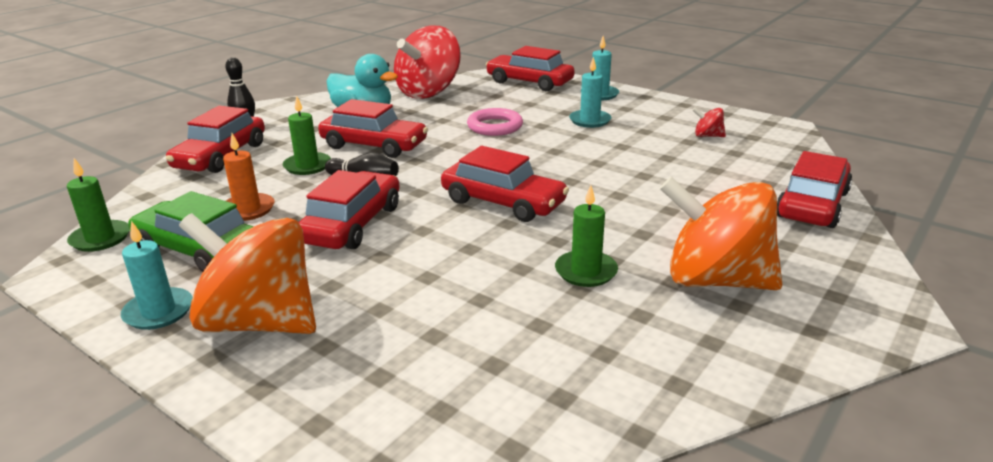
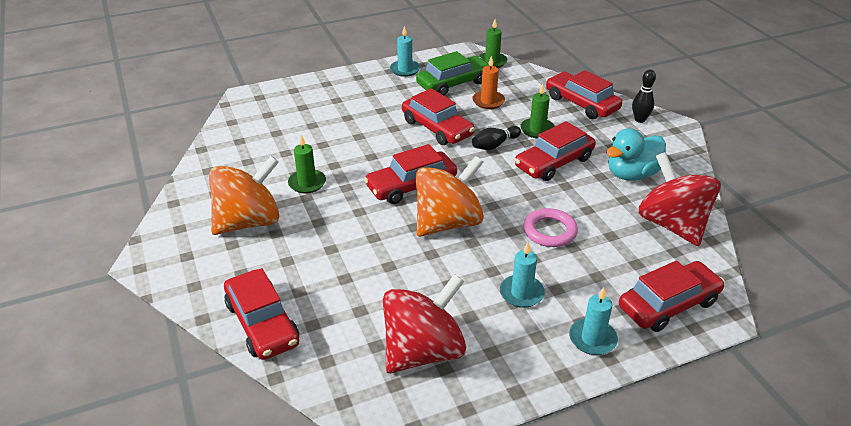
camera: 120 degrees right, 10 degrees up
(260, 322) = (370, 89): orange spinning top -> orange spinning top (448, 223)
(707, 136) = (423, 351): red spinning top -> red spinning top, size x2.49

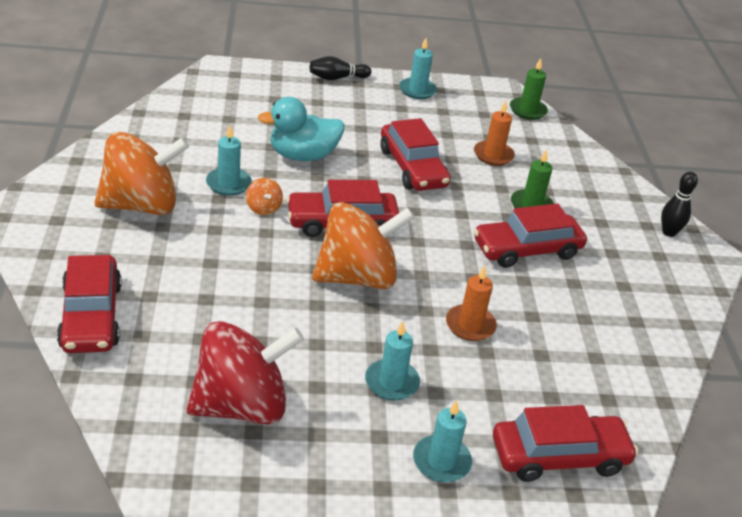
camera: 15 degrees right, 0 degrees up
(307, 183) = (228, 183): green candle -> turquoise candle
(346, 193) = (263, 208): none -> orange spinning top
(453, 83) = (464, 122): green car -> none
(495, 145) = (468, 207): black bowling pin -> black bowling pin (337, 78)
(549, 231) = (470, 325): pink ring -> orange candle
(581, 103) = (607, 191): red car -> none
(632, 174) = (615, 293): turquoise duck -> turquoise duck (302, 156)
(672, 225) = (626, 367): red spinning top -> none

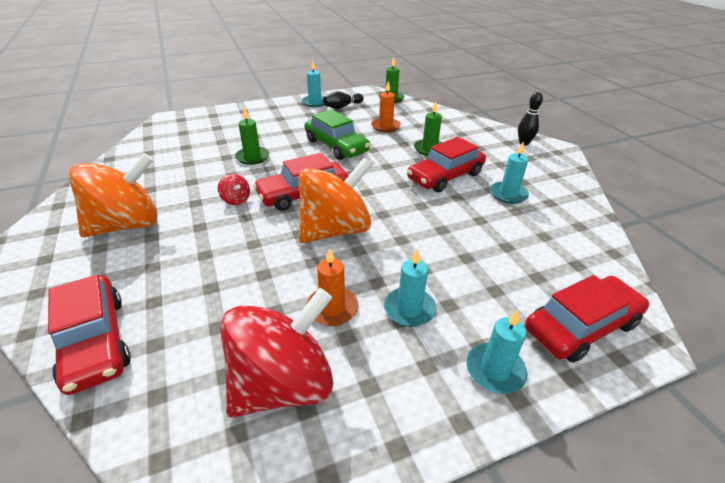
camera: 15 degrees left, 0 degrees up
(228, 183) = (200, 190): turquoise candle -> turquoise candle (508, 194)
(263, 208) = (236, 200): orange spinning top -> red spinning top
(302, 156) = (252, 157): turquoise duck -> green candle
(337, 78) = (257, 107): black bowling pin -> black bowling pin (342, 107)
(412, 167) = (336, 146): red car -> green car
(470, 325) = (441, 240): orange candle -> orange candle (332, 308)

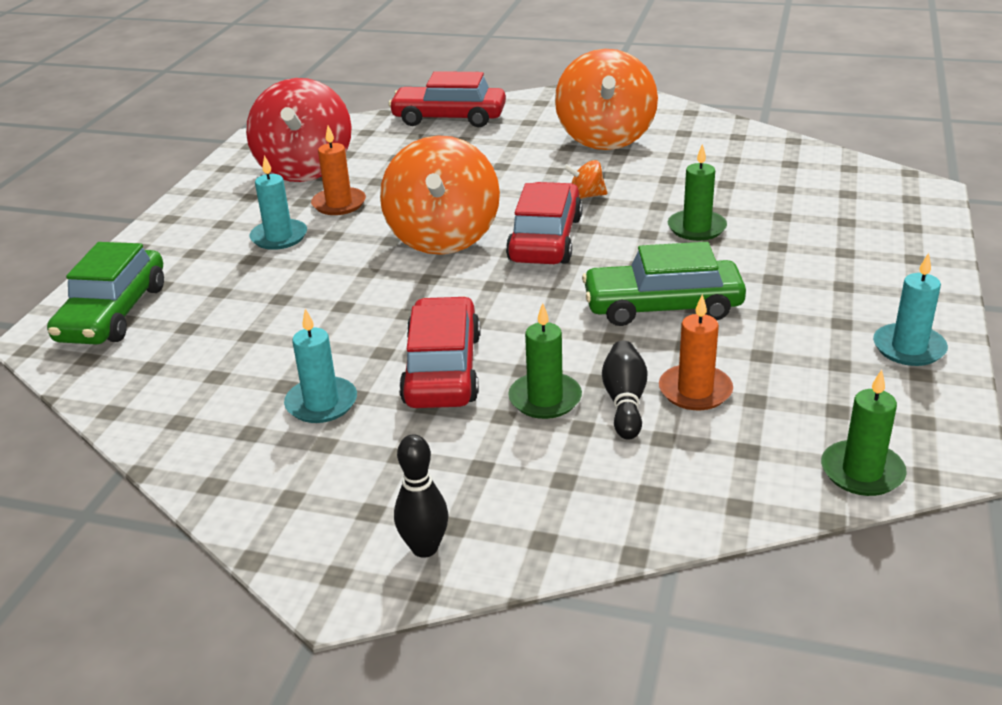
camera: 130 degrees right, 5 degrees down
(236, 200) = (586, 196): red spinning top -> orange spinning top
(342, 107) = (854, 375): black bowling pin -> black bowling pin (625, 402)
(495, 370) = (169, 248): turquoise candle -> none
(581, 326) = (113, 313): red car -> green car

